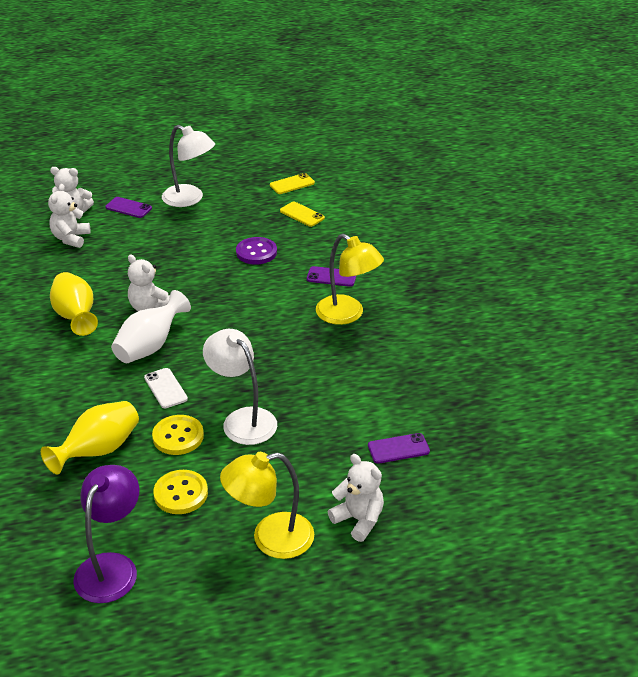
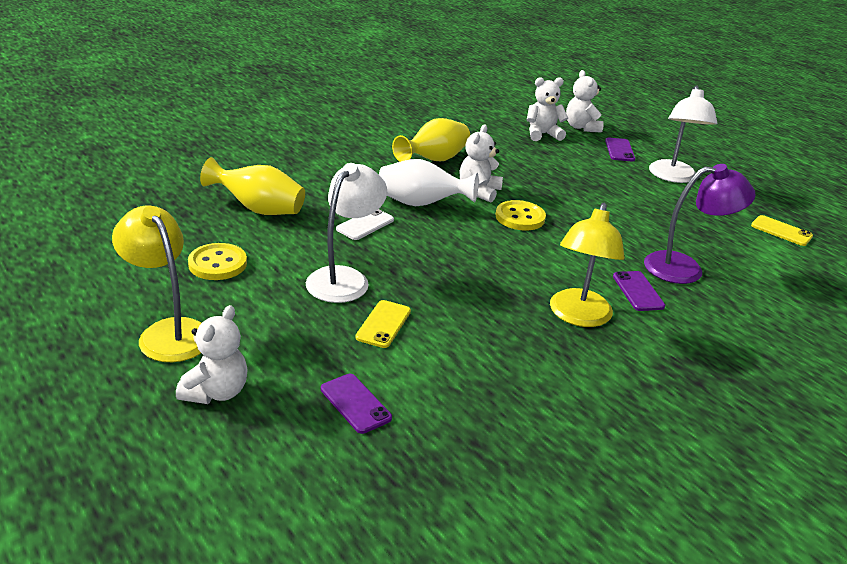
camera: 65 degrees right, 5 degrees down
(112, 567) = (109, 247): purple lamp -> purple lamp (685, 268)
(178, 436) = (299, 245): yellow button -> yellow button (520, 217)
(256, 252) = (628, 232): purple button -> none
(302, 214) = (732, 248): yellow phone -> yellow phone (383, 324)

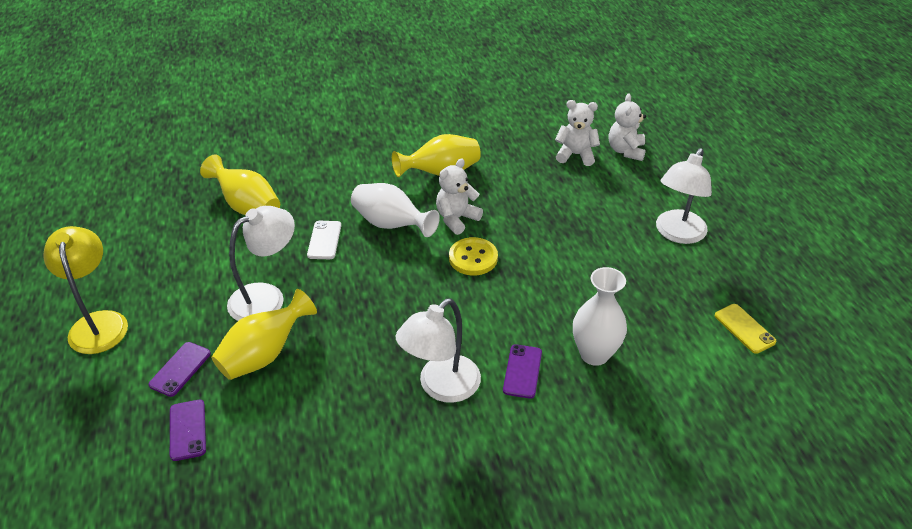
camera: 25 degrees right, 10 degrees up
(216, 392) = (95, 390): white teddy bear -> none
(217, 264) = (177, 260): yellow button -> none
(365, 224) = (324, 240): white phone -> white phone turned 60 degrees counterclockwise
(383, 324) = (264, 354): yellow phone -> yellow vase
(578, 316) = (441, 387): yellow lamp -> white lamp
(619, 150) = (644, 188): purple phone -> purple phone (180, 369)
(685, 268) = (594, 354): purple lamp -> white vase

